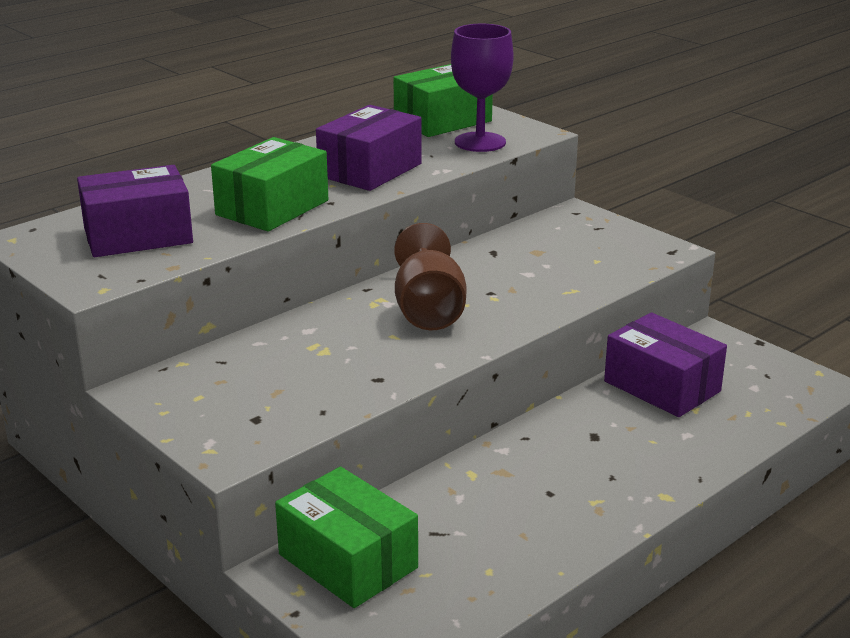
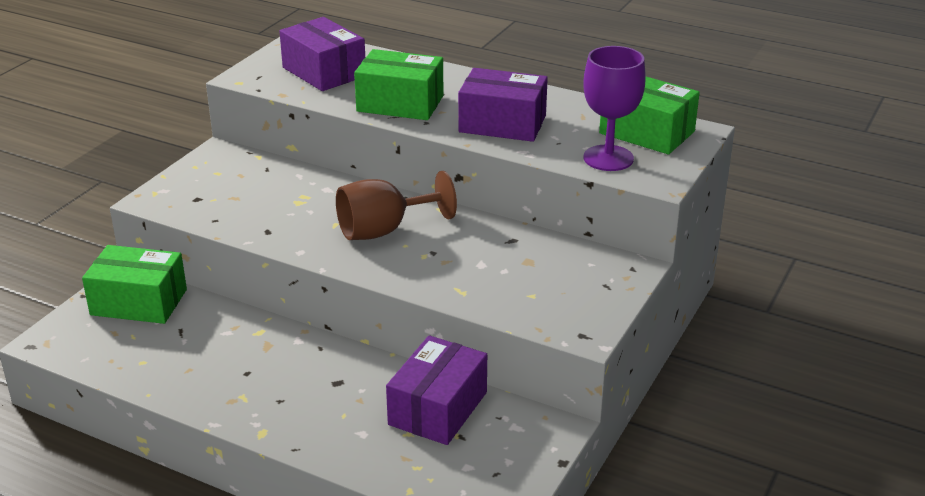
camera: 70 degrees right, 5 degrees up
(348, 561) = (139, 302): green box -> green box turned 75 degrees clockwise

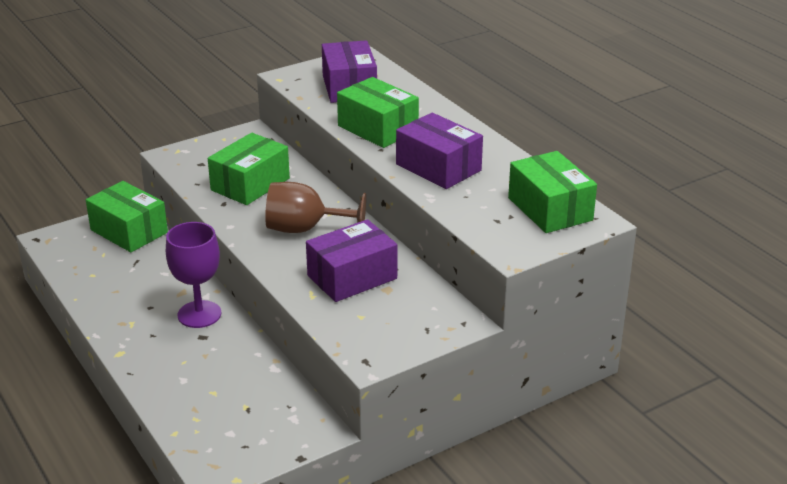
camera: 30 degrees right, 0 degrees up
(276, 204) = (250, 184): none -> green box
(438, 408) = (252, 382): purple box -> purple box (352, 277)
(608, 158) = (491, 221): purple goblet -> purple goblet (199, 314)

